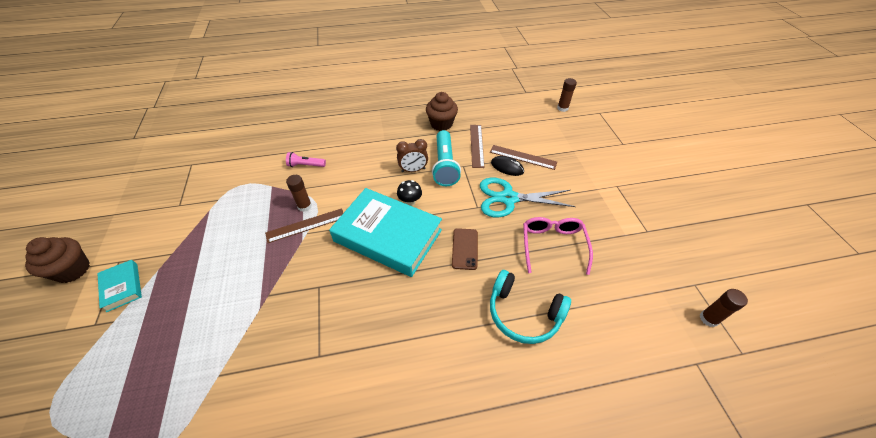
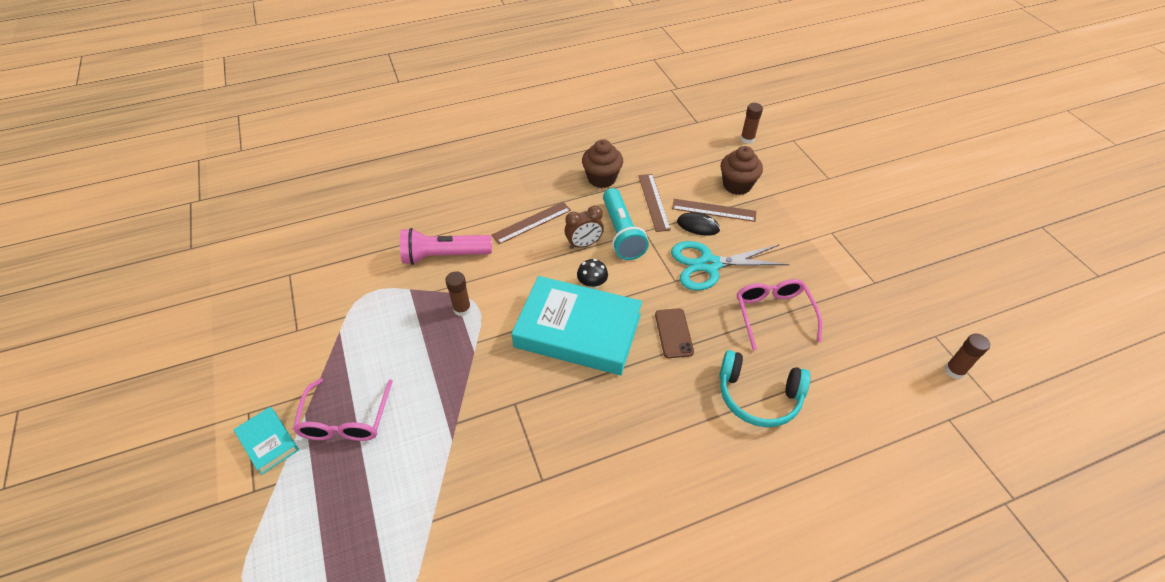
camera: 10 degrees left, 0 degrees up
(73, 270) = (192, 432): brown cupcake -> brown cupcake (737, 185)
(185, 279) = (345, 420): none -> pink glasses
(306, 165) = (444, 256): pink flashlight -> pink flashlight, size x1.85
(306, 225) = (472, 332): brown ruler -> brown ruler (531, 222)

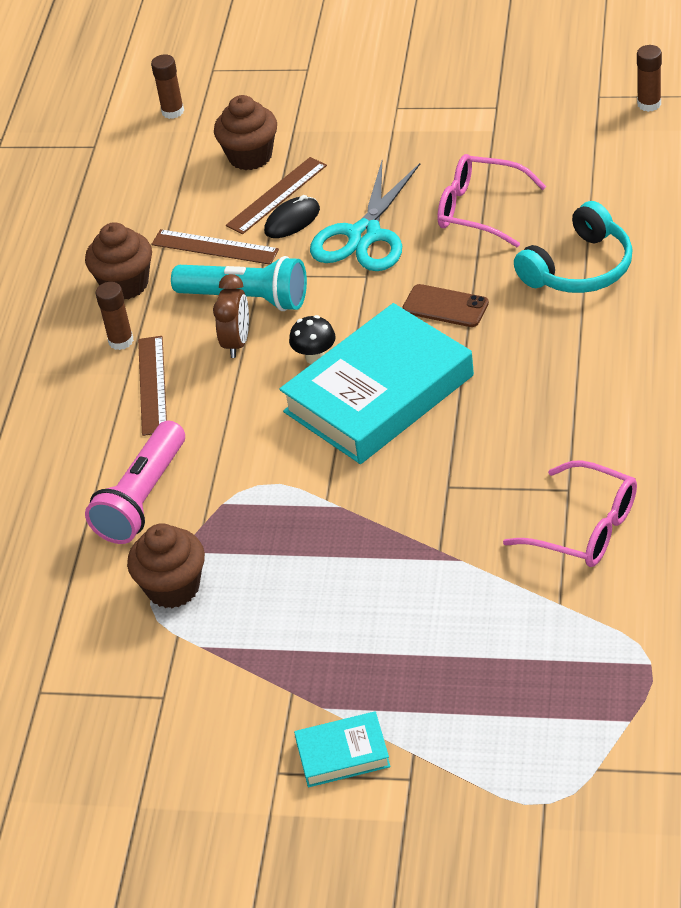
camera: 55 degrees left, 5 degrees down
(345, 420) = (361, 663): pink glasses -> pink glasses (585, 528)
(381, 298) = (173, 588): none -> brown cupcake
(462, 309) = (258, 501): brown glue stick -> brown glue stick (121, 341)

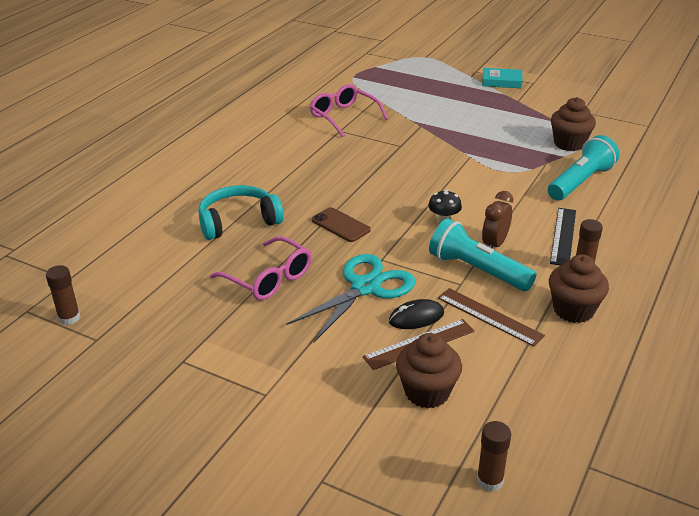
camera: 165 degrees left, 10 degrees down
(143, 498) = (580, 182): pink flashlight -> turquoise flashlight
(152, 385) = (563, 236): brown ruler -> black ruler
(379, 394) = (413, 192): turquoise book -> none

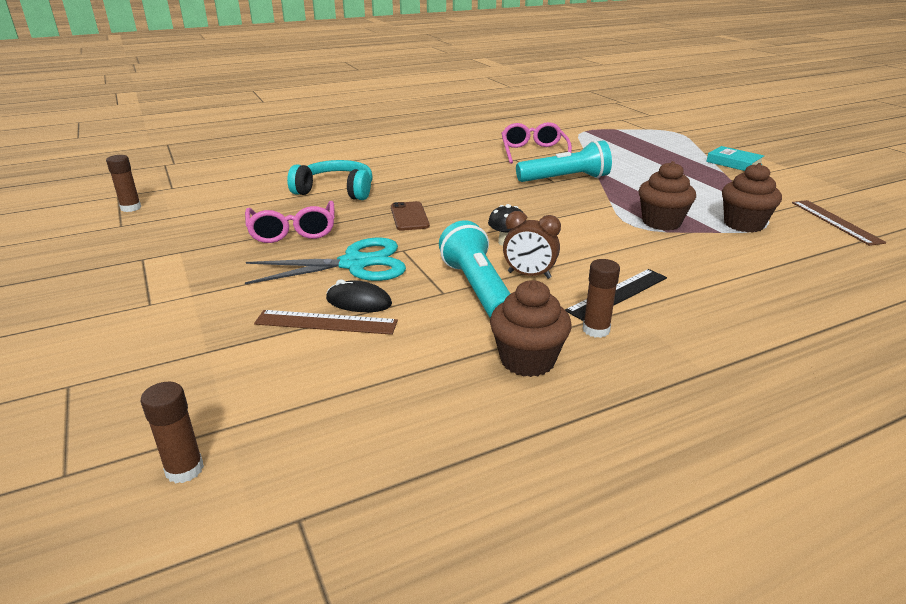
camera: 35 degrees right, 5 degrees down
(427, 392) = (266, 362): brown cupcake -> brown cupcake (661, 222)
(489, 316) = (428, 329): brown ruler -> brown ruler (836, 222)
(494, 244) = (529, 275): brown clock -> brown clock turned 135 degrees counterclockwise
(580, 182) = (710, 257): turquoise flashlight -> turquoise flashlight (565, 179)

